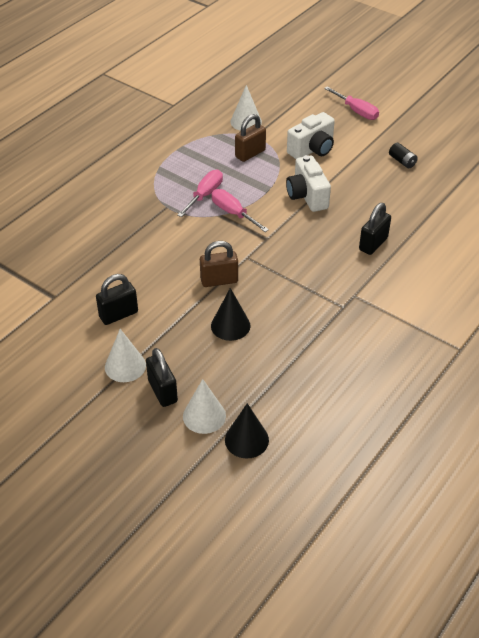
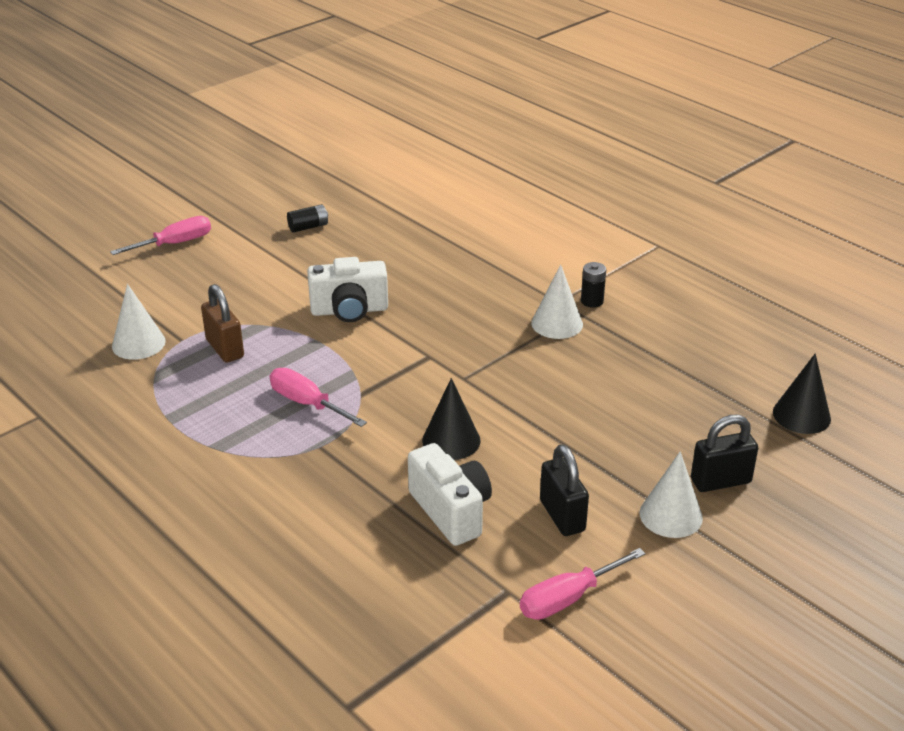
camera: 80 degrees left, 10 degrees down
(204, 416) = (764, 447): white cone -> white cone (557, 323)
(219, 280) = (507, 408): brown padlock -> none
(230, 325) = (600, 407): black cone -> black cone (451, 440)
(233, 213) = (362, 380): pink screwdriver -> pink screwdriver (568, 598)
(312, 149) = (245, 292): white camera -> white camera (451, 511)
(361, 313) = (592, 301): none -> black battery
(373, 244) = (466, 273): black padlock -> none

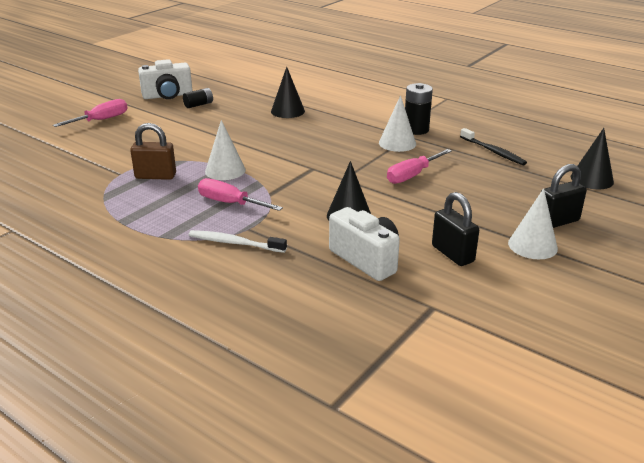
camera: 10 degrees left, 5 degrees down
(138, 343) = (86, 178): white cone -> white cone (225, 170)
(225, 348) = (155, 176): brown padlock -> brown padlock turned 45 degrees counterclockwise
(297, 467) = (234, 243): none -> white toothbrush
(349, 310) = (244, 147): white camera -> white camera (167, 96)
(425, 250) = (287, 111): none -> black cone
(568, 598) = (482, 306): pink screwdriver -> pink screwdriver (412, 175)
(592, 301) = (416, 129): black battery -> black battery, size x1.56
(684, 352) = (493, 151): none -> black toothbrush

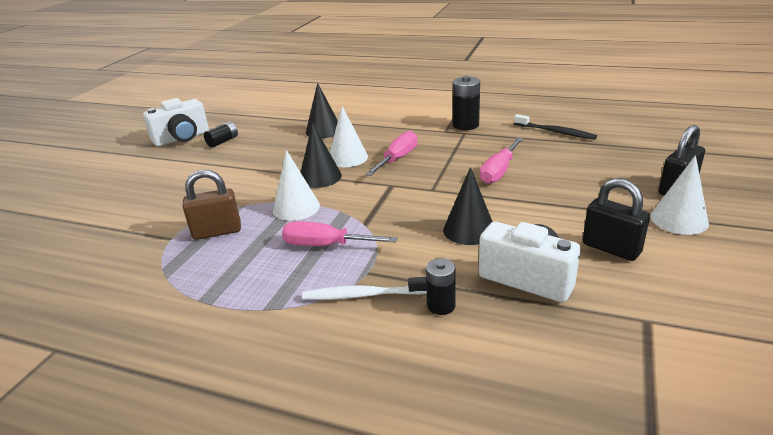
camera: 15 degrees left, 0 degrees up
(101, 120) = (116, 179): pink screwdriver -> pink screwdriver (397, 159)
(286, 262) = (441, 305): none -> black battery
(397, 143) = (458, 141): white cone -> white cone (347, 158)
(592, 179) = (666, 140): black cone -> black cone (320, 177)

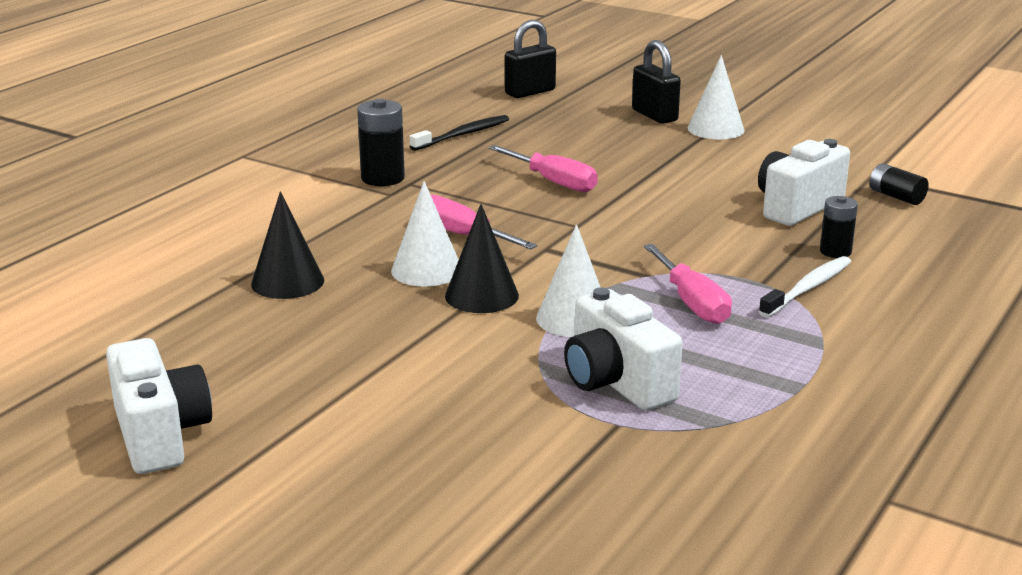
camera: 80 degrees left, 5 degrees down
(217, 232) = (616, 383): brown padlock -> white camera
(223, 141) = (234, 384): black battery -> black battery (896, 197)
(326, 245) = (692, 302): pink screwdriver -> pink screwdriver turned 45 degrees counterclockwise
(363, 295) = (808, 288): white toothbrush -> white toothbrush turned 150 degrees counterclockwise
(469, 230) = (692, 219): black cone -> none
(611, 248) = (756, 164): black padlock -> black padlock (530, 92)

